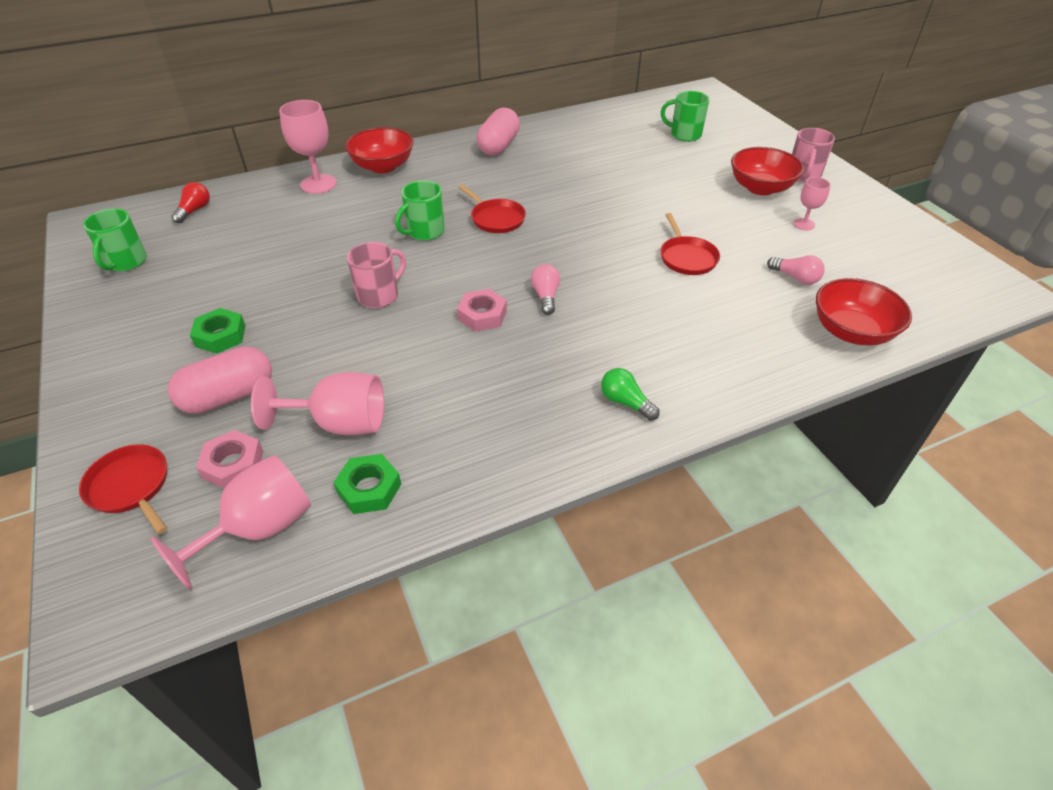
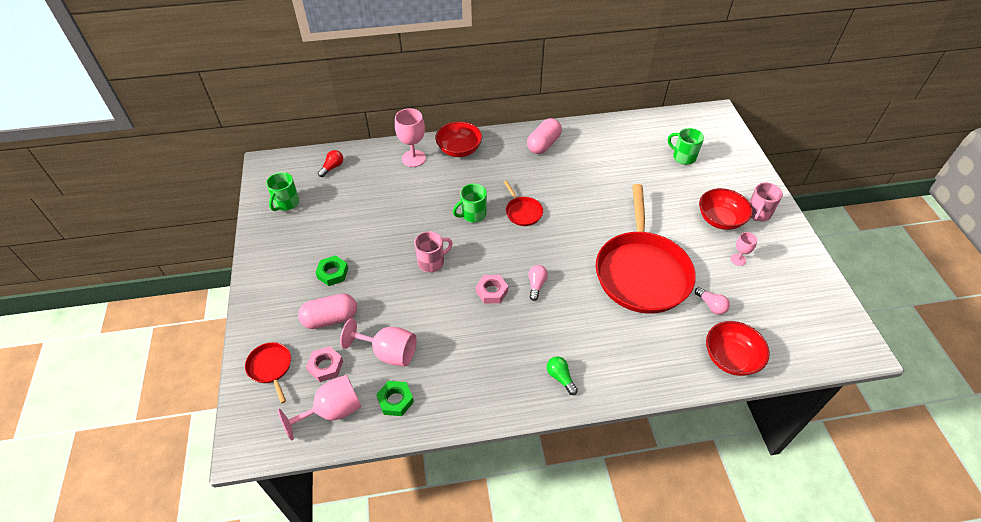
camera: 15 degrees right, 5 degrees up
(687, 258) = (642, 272): red pan -> red pan, size x2.39

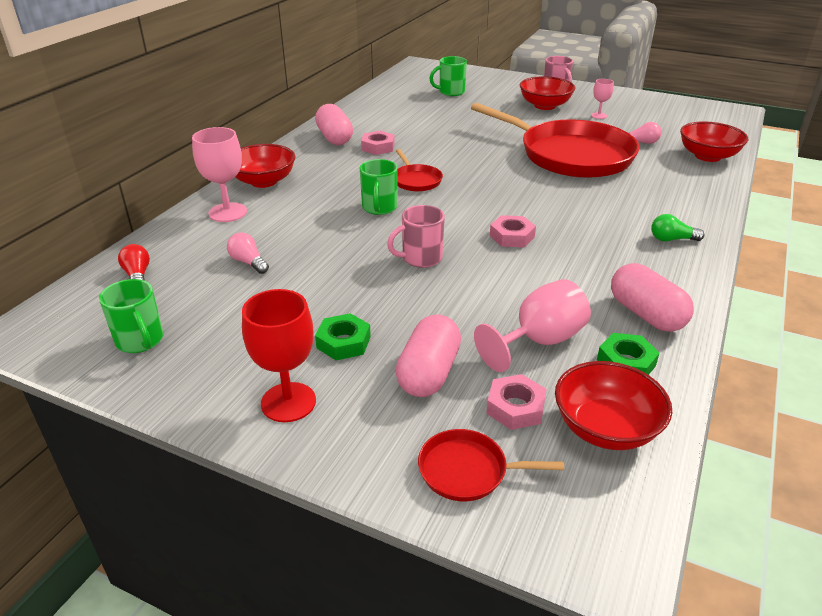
camera: 55 degrees left, 15 degrees down
(277, 279) = (288, 402): none -> red goblet
(332, 411) = (605, 428): pink goblet -> red bowl
(432, 262) = (420, 258): pink mug -> pink mug turned 120 degrees counterclockwise
(452, 394) = (646, 314): none -> pink capsule
(523, 212) = (416, 180): red pan -> red pan turned 60 degrees clockwise
(536, 285) = (530, 209): pink light bulb -> pink light bulb (248, 262)
(551, 170) = (378, 147): none -> pink nut

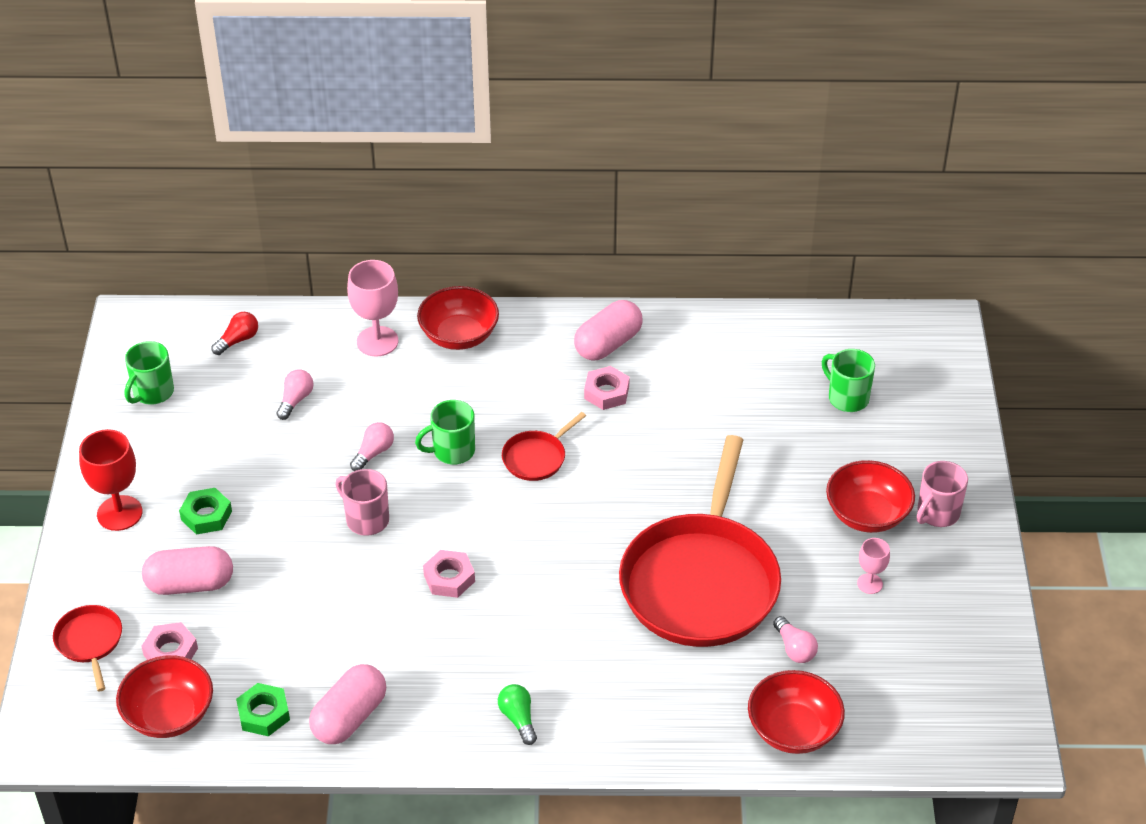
camera: 65 degrees right, 10 degrees up
(349, 239) = (373, 453): none -> pink light bulb
(539, 341) = (268, 646): pink goblet -> none

